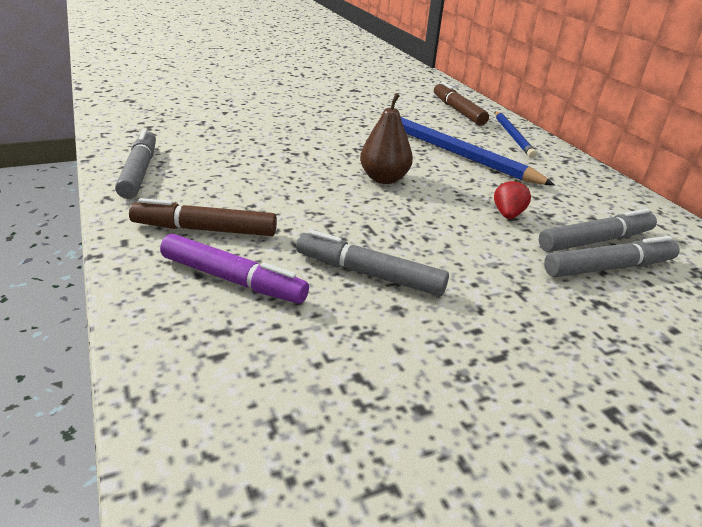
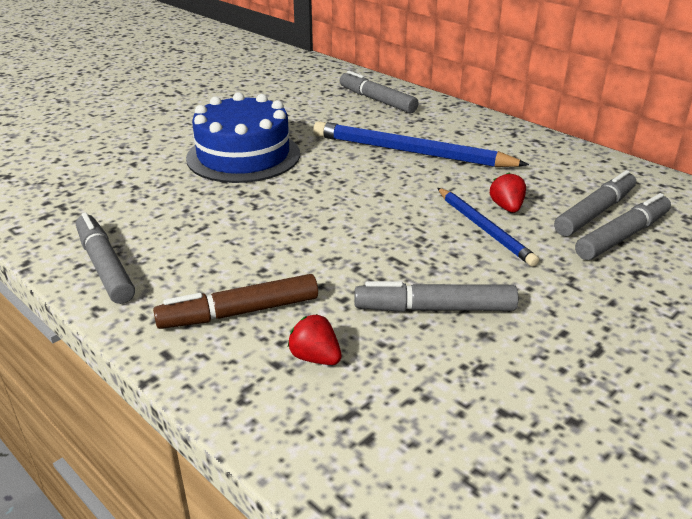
camera: 20 degrees left, 0 degrees up
(233, 280) = (315, 358): purple marker -> red strawberry
(311, 125) = (243, 156): none -> blue cake
(384, 179) = (368, 200): brown pear -> none
(458, 111) = (377, 100): brown marker -> grey marker
(512, 136) = (449, 117): blue pencil -> blue pencil (484, 228)

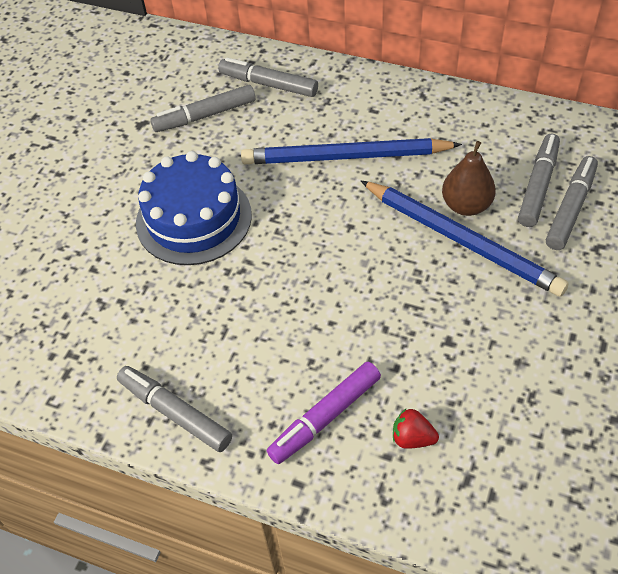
camera: 20 degrees left, 20 degrees up
(239, 312) = (325, 417): brown marker -> purple marker
(434, 308) = (470, 350): grey marker -> grey marker (205, 115)
(484, 228) = (461, 240): blue pencil -> blue pencil, size x1.66
(506, 207) = (466, 205): red strawberry -> brown pear

